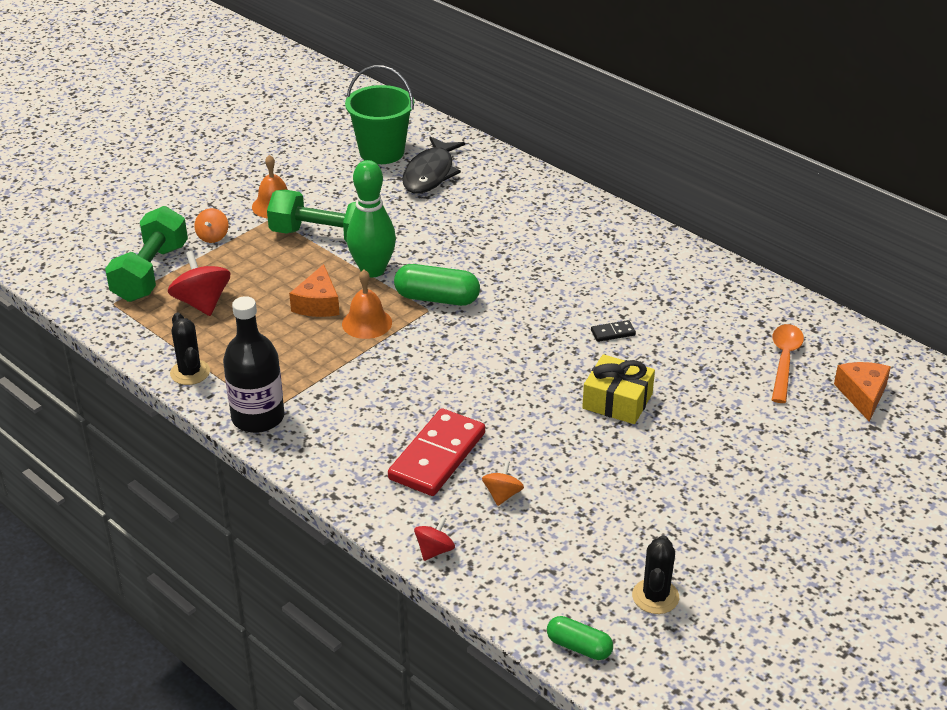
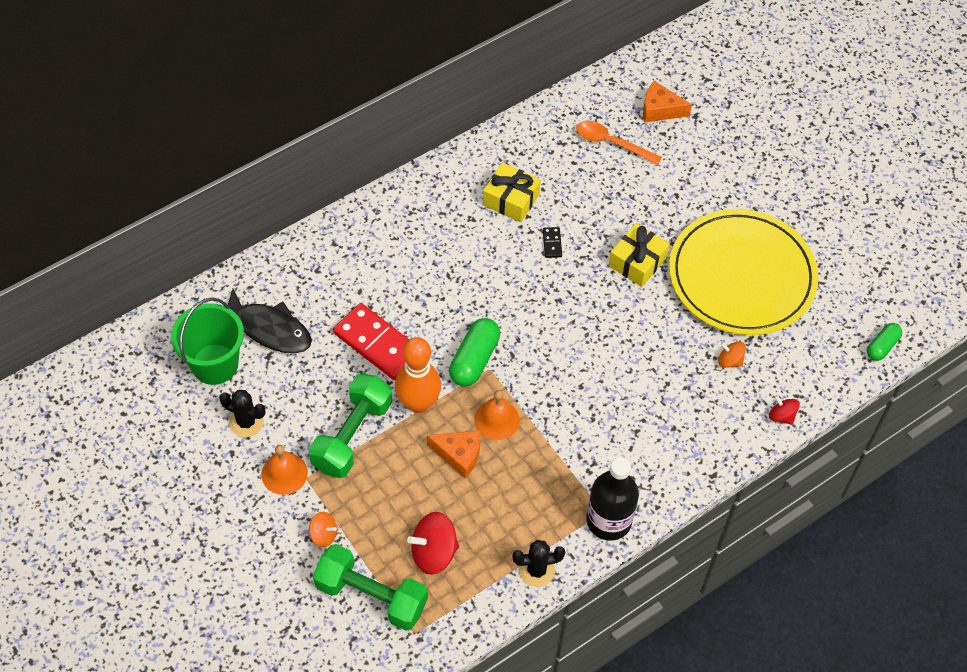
camera: 80 degrees left, 20 degrees up
(372, 270) = (418, 403): green bowling pin -> orange bowling pin
(437, 456) = (679, 396): red domino -> red domino (377, 344)
(636, 494) = (741, 276): none -> yellow plate
(655, 596) = (842, 291): black cactus -> black cactus (246, 422)
(659, 296) = (511, 199): none -> yellow gift

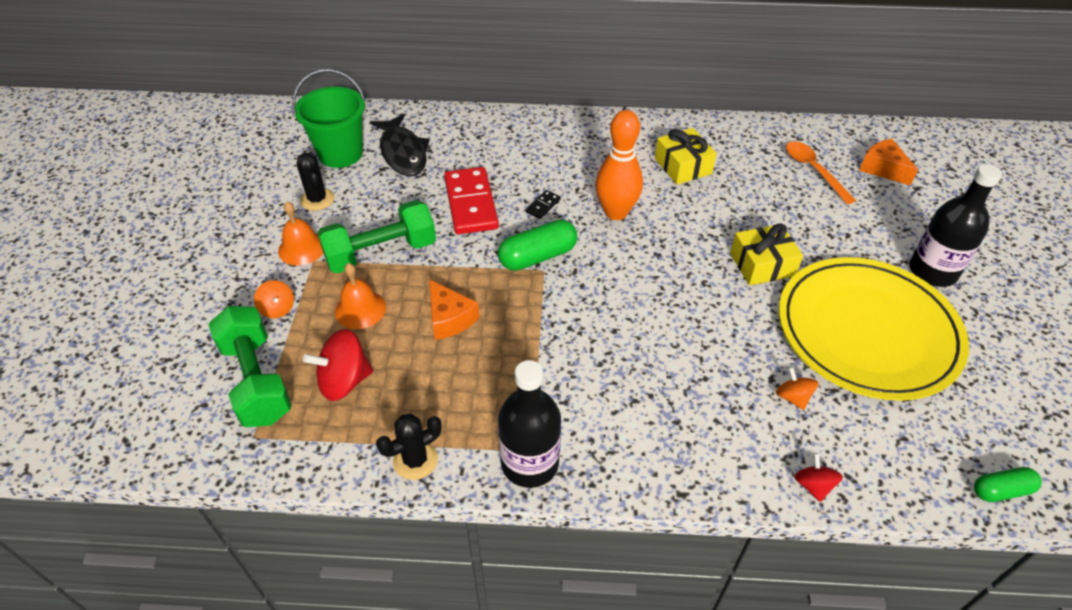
camera: 40 degrees right, 10 degrees down
(418, 403) = (457, 261): orange bowling pin -> orange bowling pin (616, 212)
(433, 552) = (344, 381): red spinning top -> red spinning top turned 45 degrees counterclockwise
(497, 419) = (510, 311): orange bell -> orange bell (360, 309)
(536, 570) = (415, 460): black cactus -> black cactus turned 60 degrees counterclockwise
(552, 243) = (691, 212): black domino -> black domino (543, 206)
(751, 194) = (932, 271): none -> black bottle

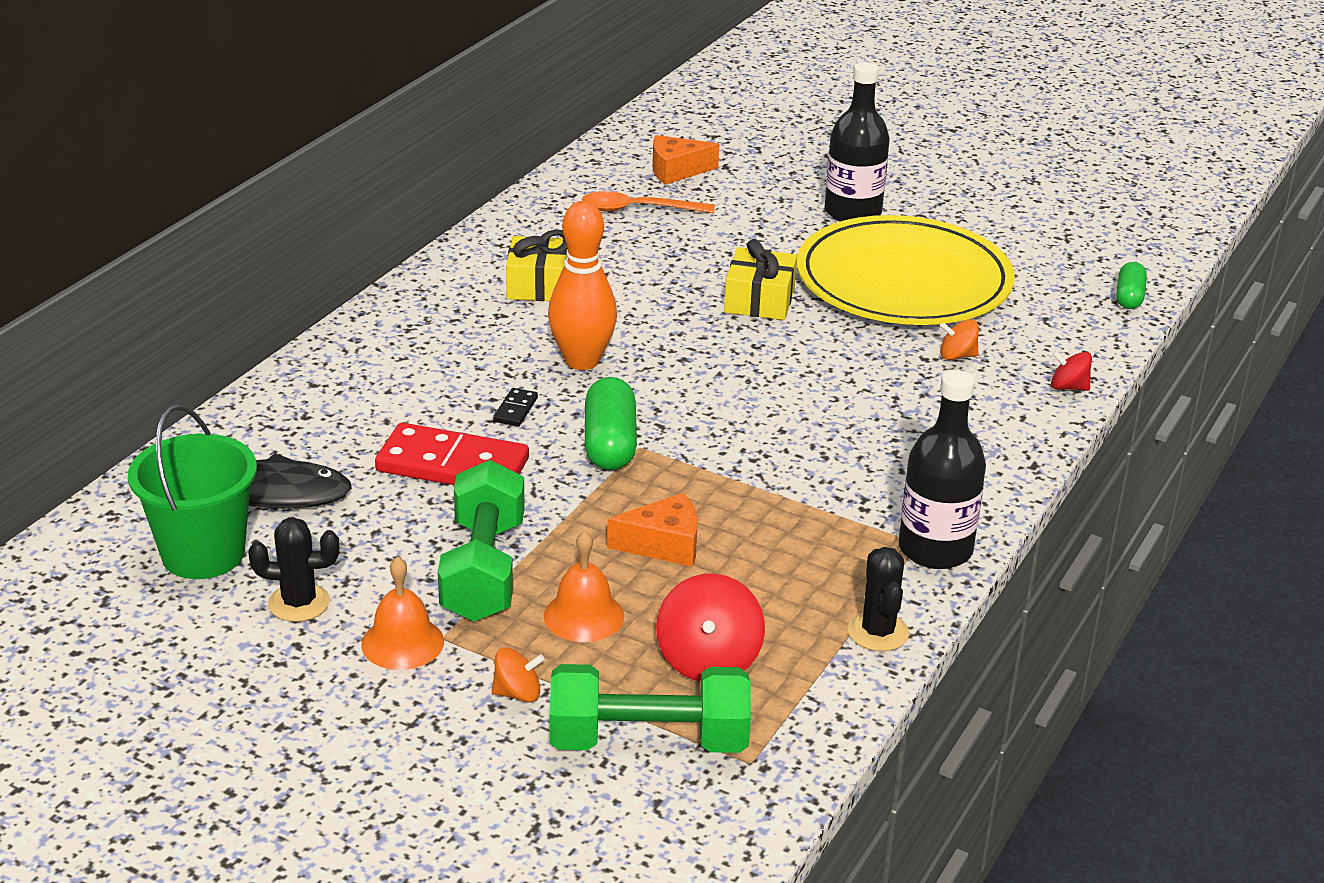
camera: 65 degrees left, 15 degrees down
(543, 206) = (515, 410): black domino -> black domino turned 45 degrees clockwise

